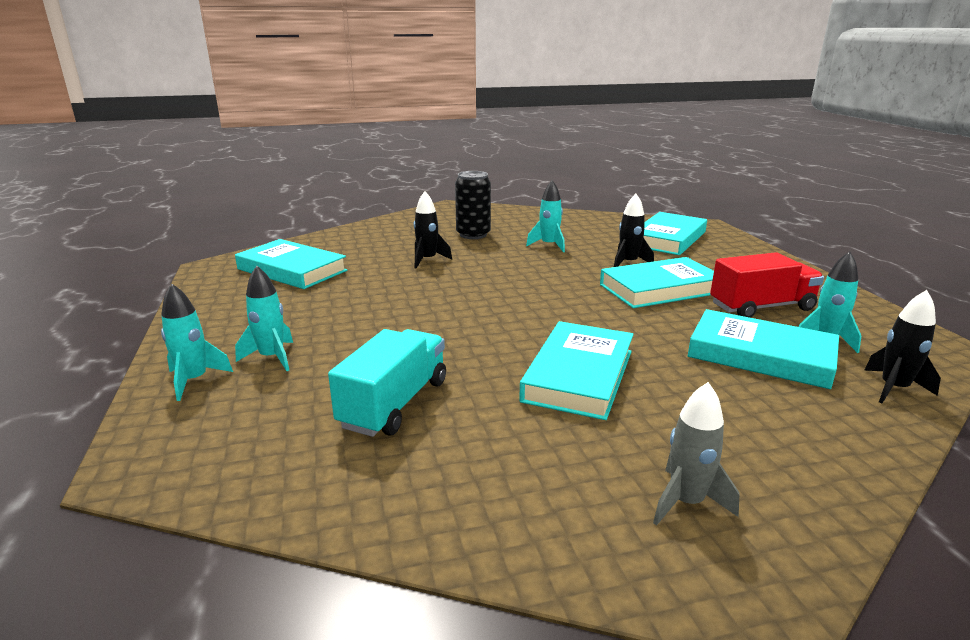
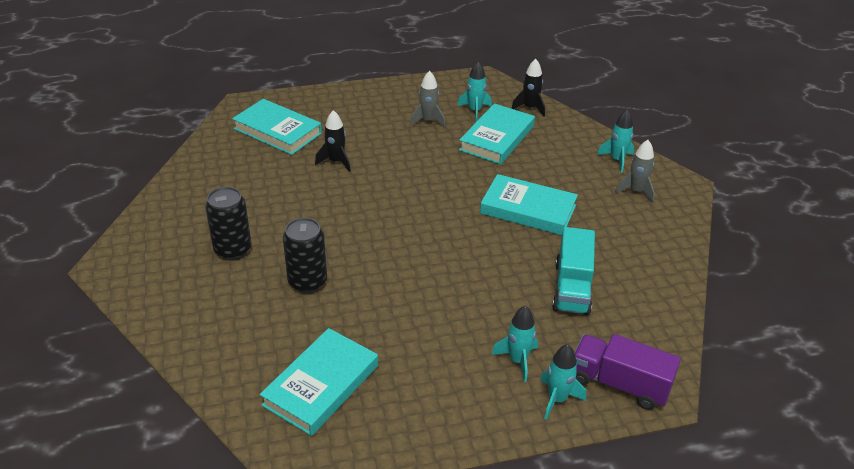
camera: 90 degrees left, 15 degrees up
(186, 430) = (619, 384): none -> purple truck
(394, 403) = (572, 288): turquoise truck -> turquoise truck turned 105 degrees counterclockwise
(427, 260) = (307, 281): black rocket -> black can
(549, 245) = (280, 200): turquoise rocket -> turquoise rocket (617, 160)
(660, 289) = (393, 156): turquoise book -> none
(761, 307) = (428, 121): red truck -> grey rocket

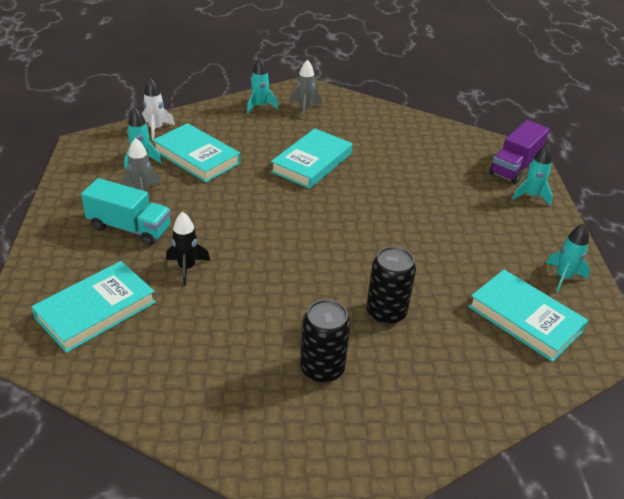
camera: 80 degrees left, 0 degrees up
(517, 360) = (493, 205): turquoise rocket -> turquoise rocket (563, 277)
(530, 108) = (156, 129): black rocket -> white rocket
(572, 288) = (415, 163): turquoise truck -> turquoise truck (129, 228)

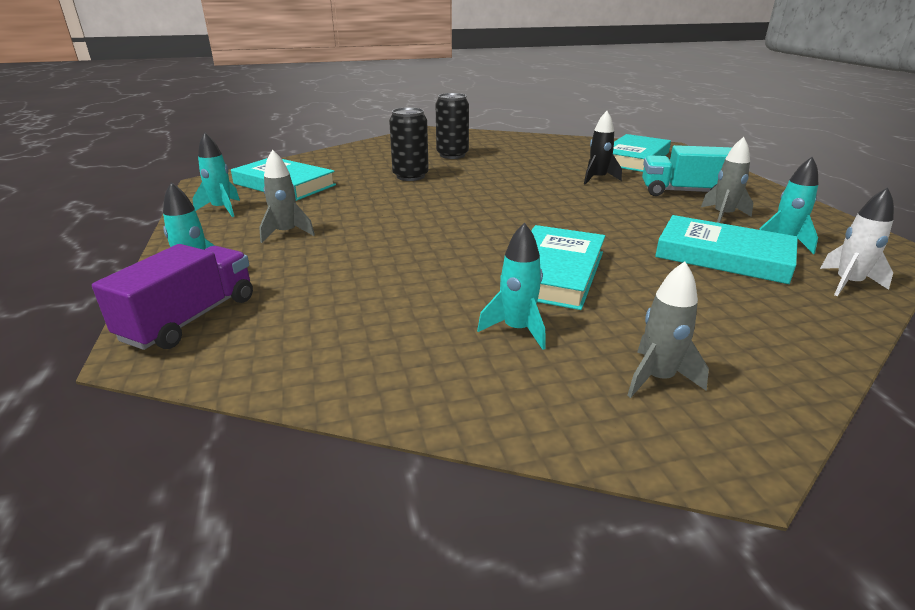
camera: 170 degrees right, 10 degrees down
(259, 106) = (755, 364): turquoise rocket -> turquoise rocket (517, 329)
(490, 230) = (286, 233): none -> grey rocket

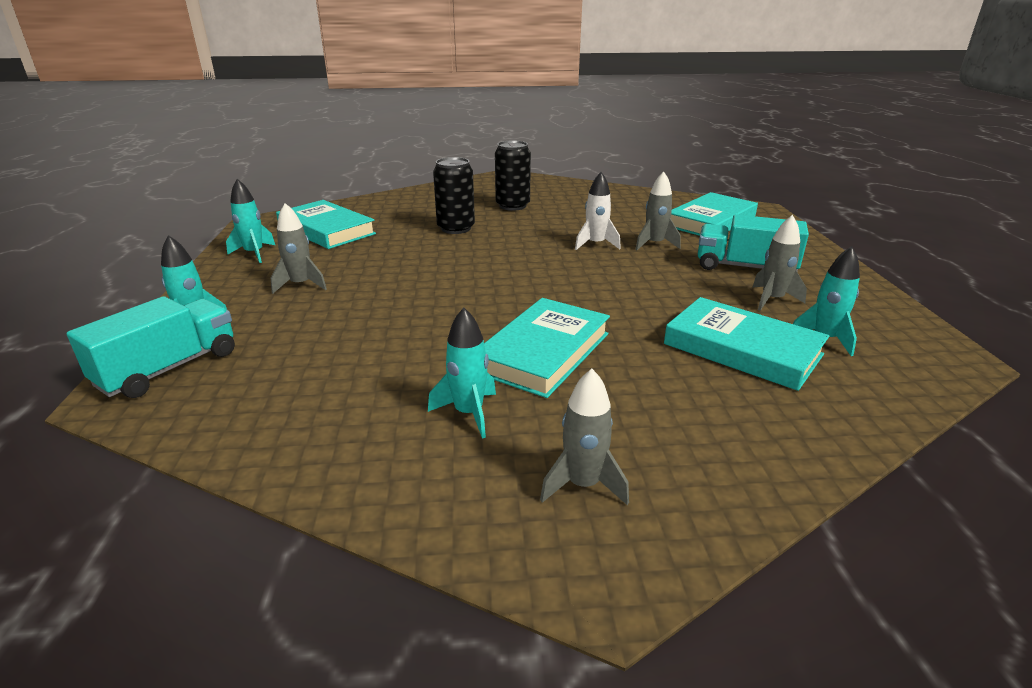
camera: 10 degrees right, 0 degrees up
(190, 318) = (169, 368): purple truck -> turquoise truck
(597, 179) = (654, 244): black rocket -> grey rocket
(847, 284) = (869, 397): white rocket -> white rocket (595, 244)

